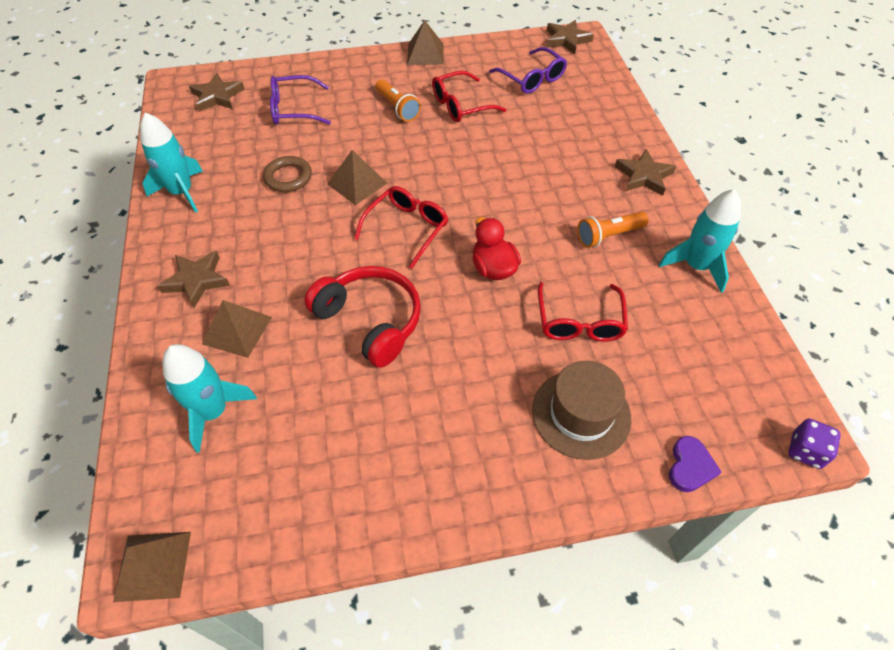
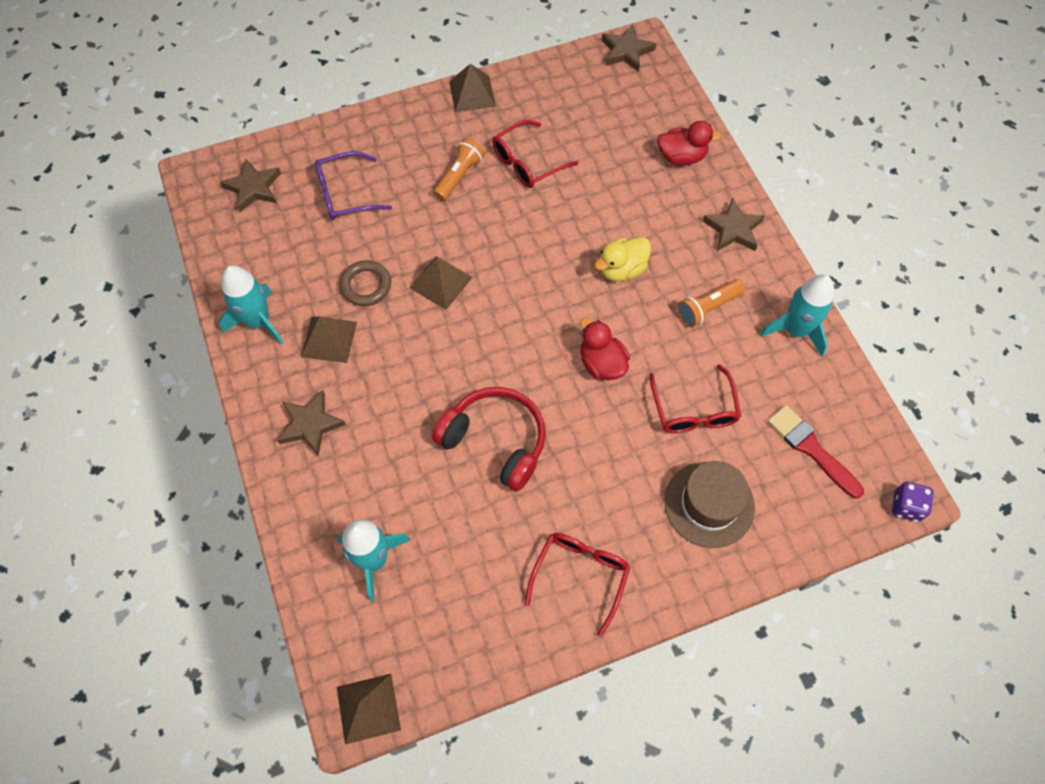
camera: 10 degrees left, 10 degrees up
(237, 330) = (369, 472): brown pyramid -> brown pyramid (329, 339)
(397, 108) = (459, 176): orange flashlight -> orange flashlight turned 105 degrees counterclockwise
(407, 228) = (506, 330): red glasses -> red glasses (580, 576)
(529, 194) = (621, 269): none -> yellow duck
(532, 78) = (597, 114): purple glasses -> none
(603, 117) = (681, 157): none -> red duck
(690, 466) = (810, 538): purple heart -> none
(701, 376) = (811, 449): none -> red brush

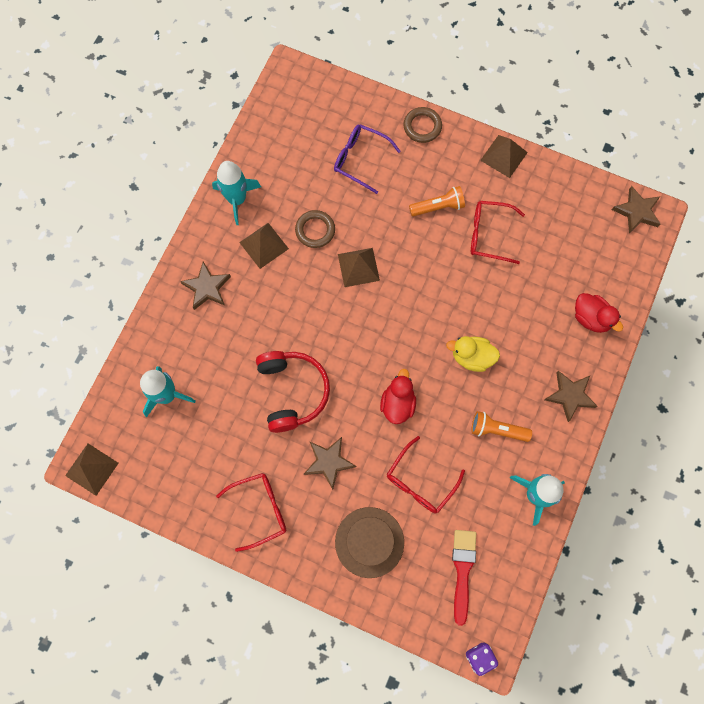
camera: 45 degrees right, 10 degrees up
(253, 188) = (313, 109): brown star -> brown star (329, 462)
(374, 125) = (422, 126): none -> brown ring

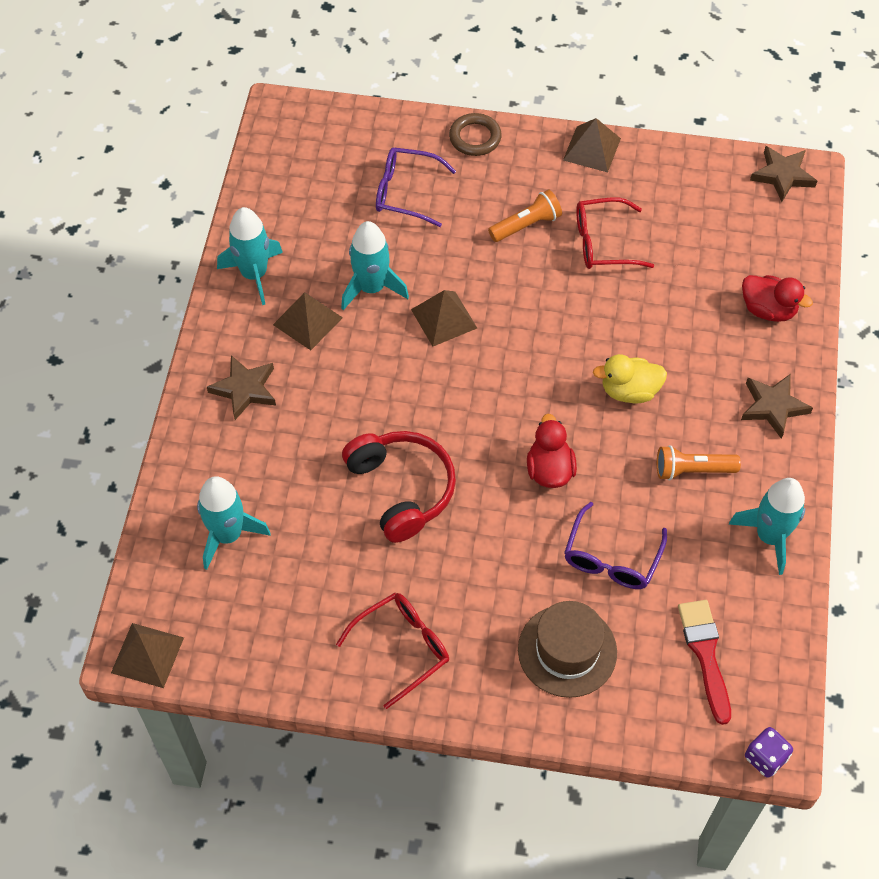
camera: 15 degrees left, 15 degrees down
(315, 230) = (371, 288): brown ring -> turquoise rocket
(329, 462) = (479, 564): brown star -> none
(420, 481) = (611, 558): red glasses -> purple glasses

